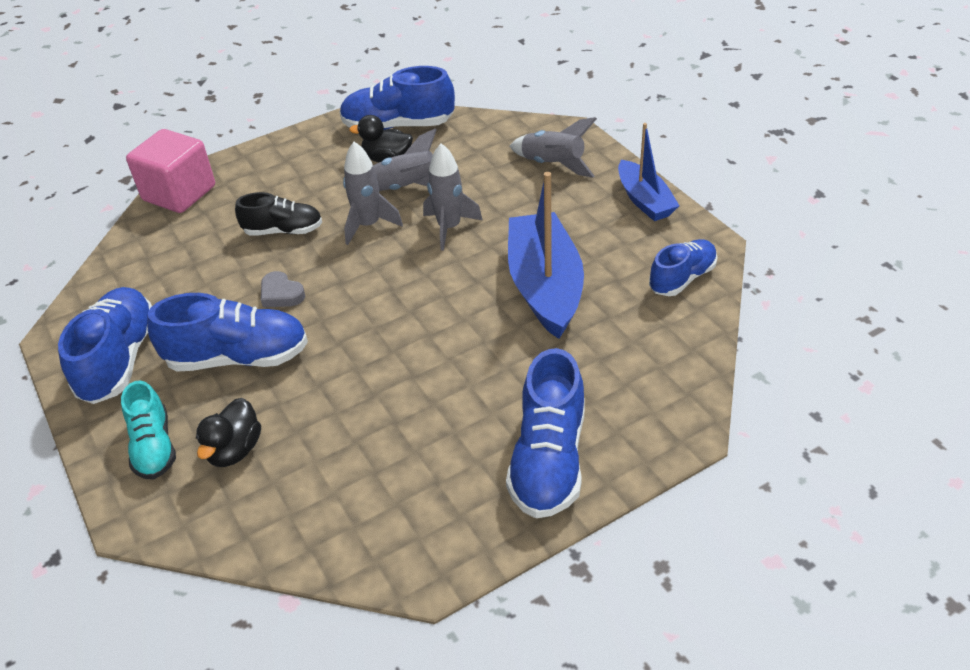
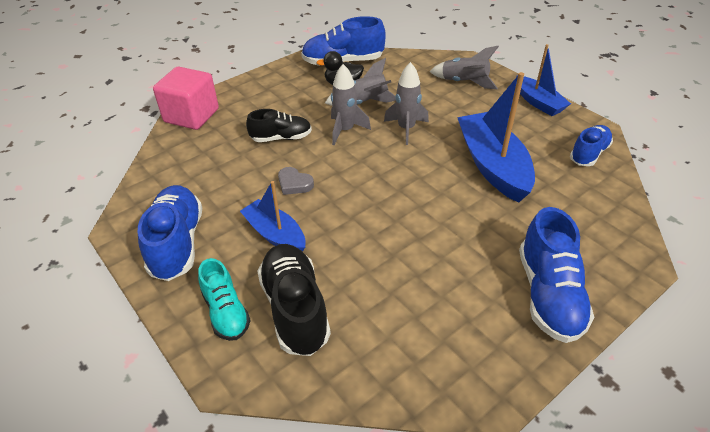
camera: 10 degrees left, 0 degrees up
(234, 450) = (295, 309): black duck -> black shoe
(238, 357) = (275, 234): blue shoe -> blue boat

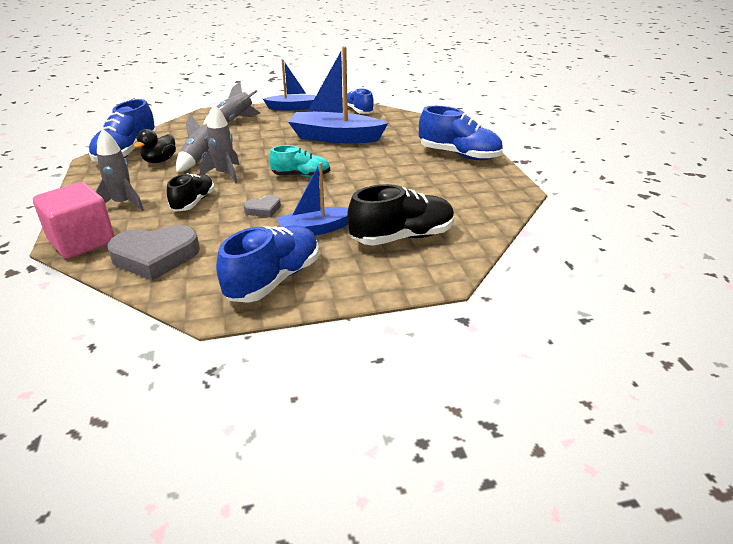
camera: 65 degrees left, 10 degrees down
(177, 243) = (274, 280): blue shoe -> blue shoe turned 105 degrees clockwise
(186, 161) = (155, 257): none -> grey heart
(226, 312) = (381, 268): turquoise shoe -> turquoise shoe (301, 176)
(295, 309) = (402, 237): black shoe -> black shoe turned 150 degrees clockwise
(406, 129) = (257, 152): grey rocket -> grey rocket (123, 204)

